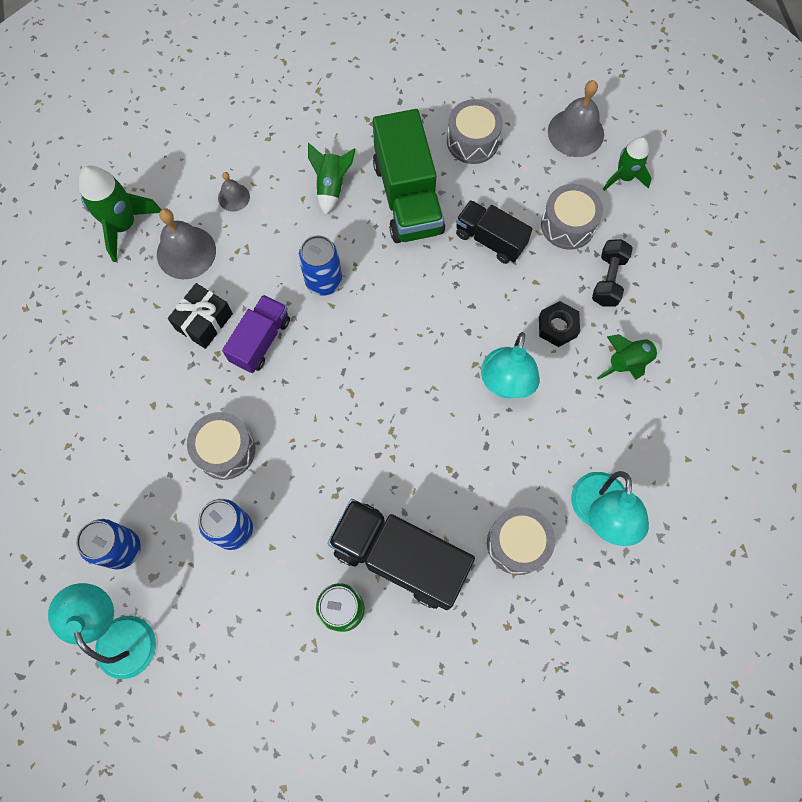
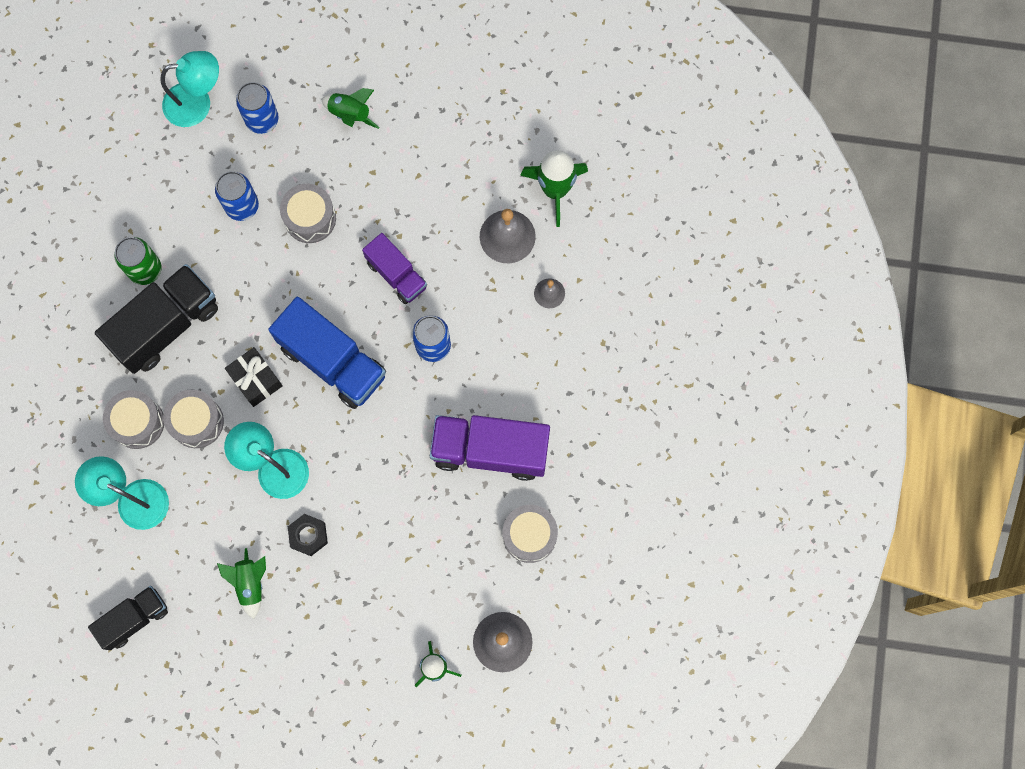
camera: 110 degrees right, 5 degrees up
(204, 321) = (433, 233): black gift -> black gift (256, 380)
(331, 186) = (528, 384): green rocket -> green rocket (350, 114)
(374, 369) = (333, 361): none -> blue truck
(407, 197) = (490, 450): green truck -> purple truck
(490, 240) = (417, 510): black truck -> black truck (134, 619)
(568, 225) = (405, 589): grey drum -> grey drum (197, 422)
(608, 279) = (335, 602): black dumbbell -> none

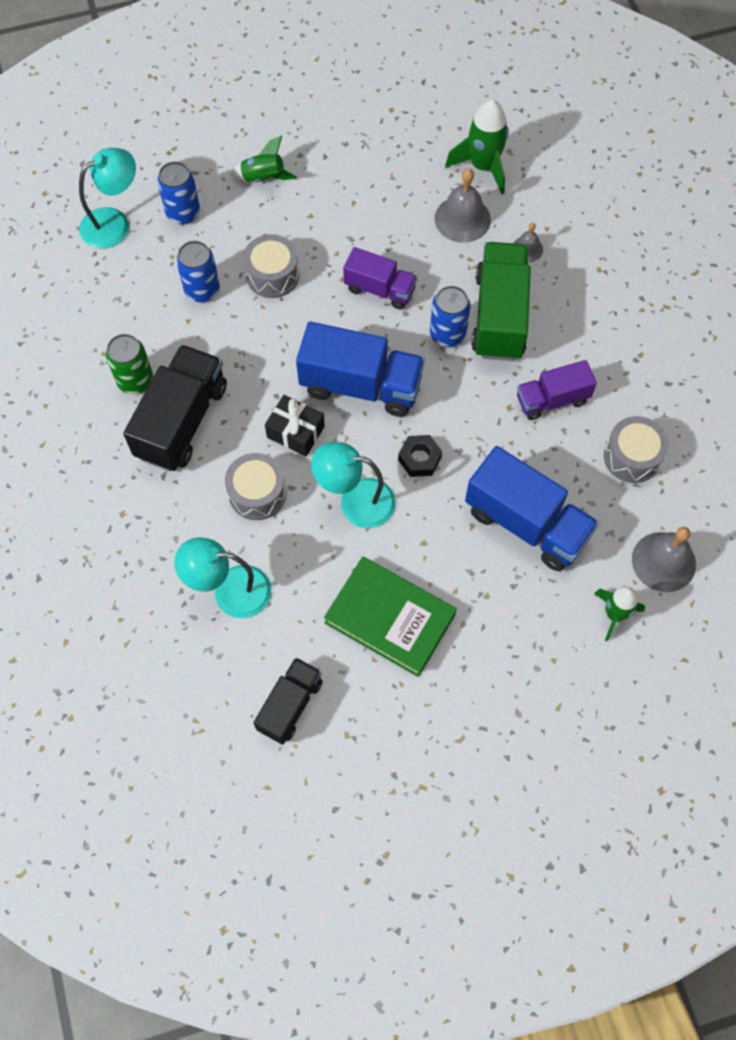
camera: 25 degrees left, 10 degrees down
(137, 422) = (198, 519): grey drum -> none
(250, 583) = (390, 618): green rocket -> green book
(308, 535) = (423, 548): black nut -> black nut (419, 459)
(406, 553) = (526, 523): none -> blue truck
(488, 348) = (499, 316): none -> green truck
(490, 450) = (552, 399): purple truck -> purple truck, size x0.61

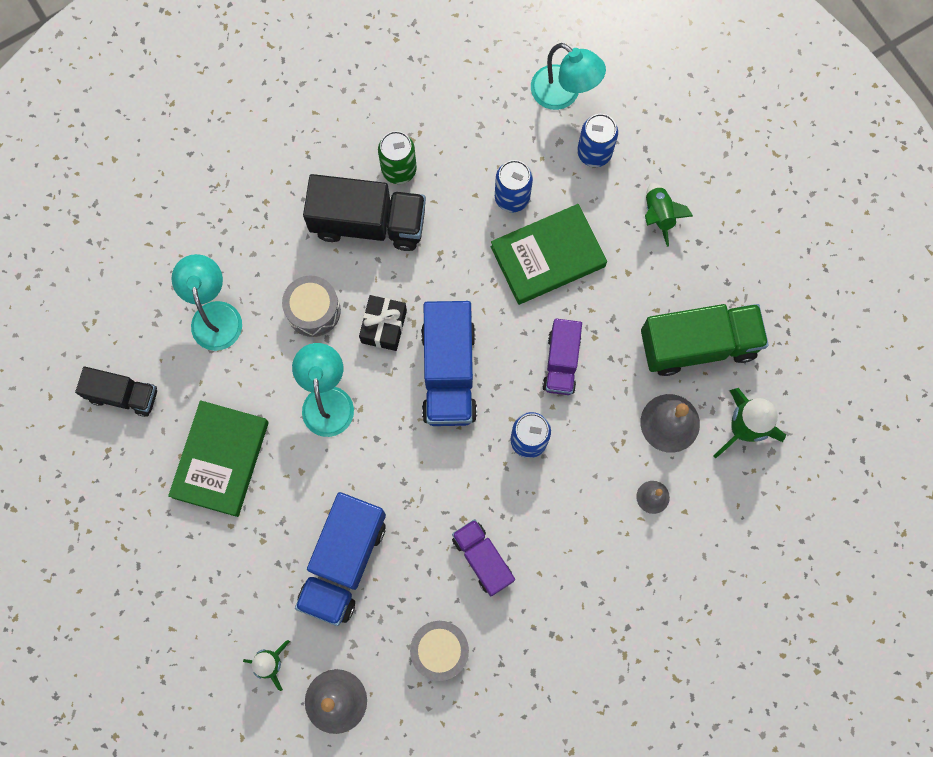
camera: 75 degrees right, 10 degrees up
(272, 275) = (548, 257): grey drum -> green book
(419, 459) = (385, 447): black nut -> none
(499, 316) = (564, 486): green truck -> green truck (698, 345)

